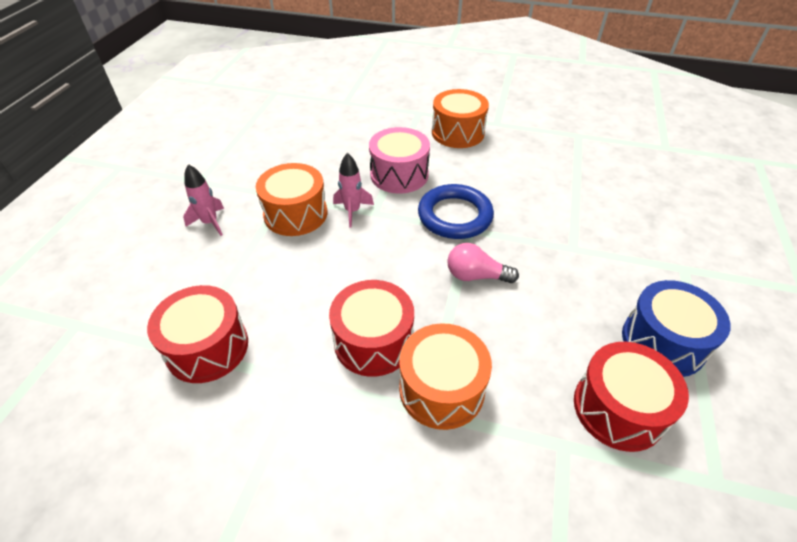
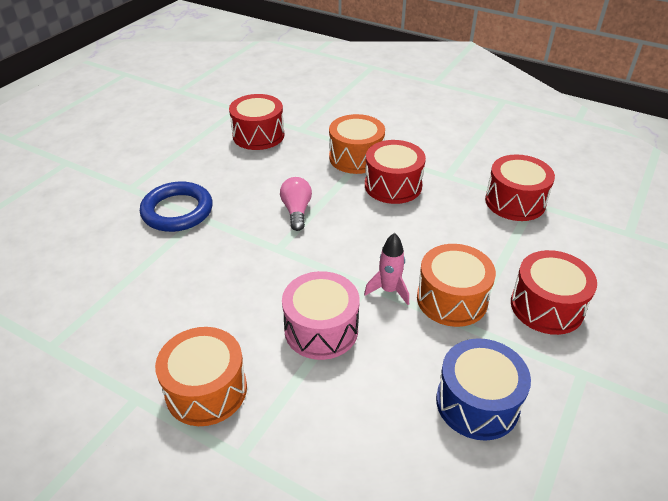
camera: 165 degrees left, 5 degrees down
(210, 223) = (546, 306): pink rocket -> red drum
(455, 216) = (284, 265): blue ring -> blue ring (177, 211)
(476, 276) = (296, 211): pink light bulb -> pink light bulb turned 120 degrees counterclockwise
(663, 342) = (199, 154): blue drum -> blue drum (477, 403)

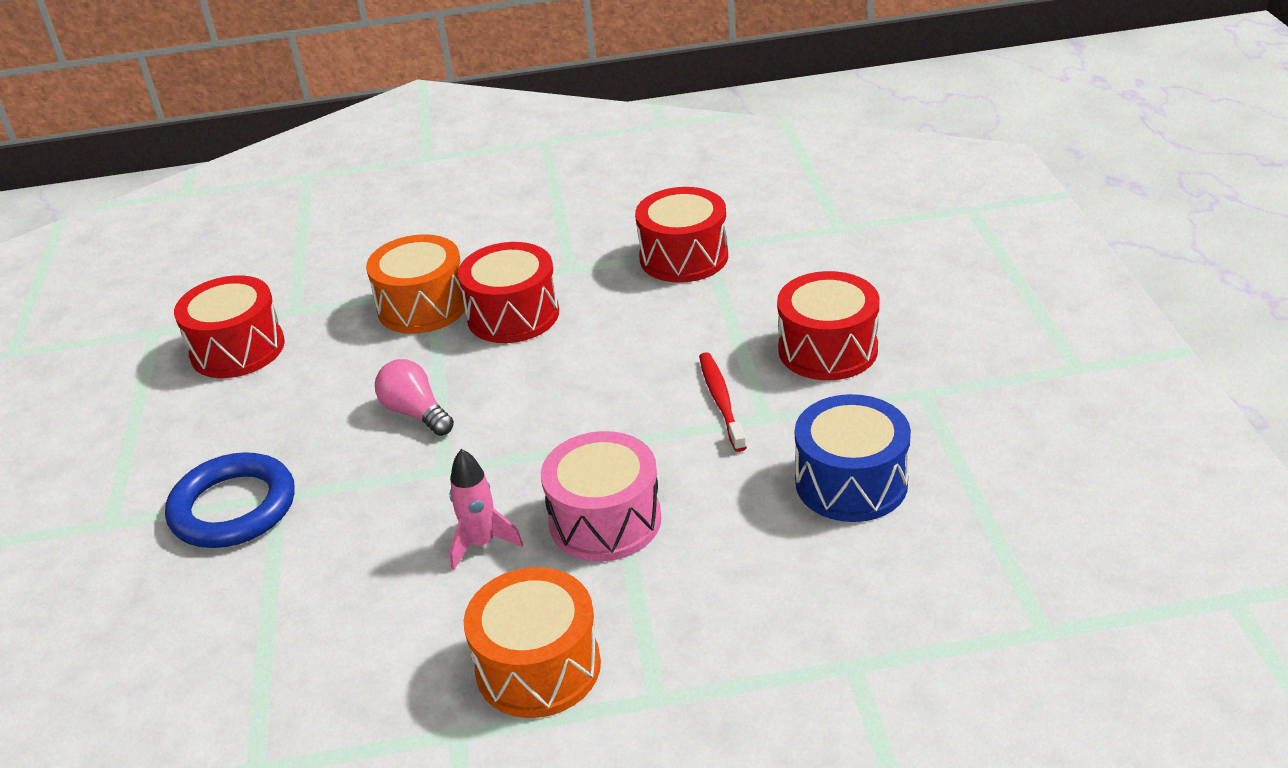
camera: 35 degrees left, 5 degrees down
(389, 290) = (639, 433): pink rocket -> pink rocket (481, 544)
(452, 299) = (721, 400): orange drum -> red toothbrush

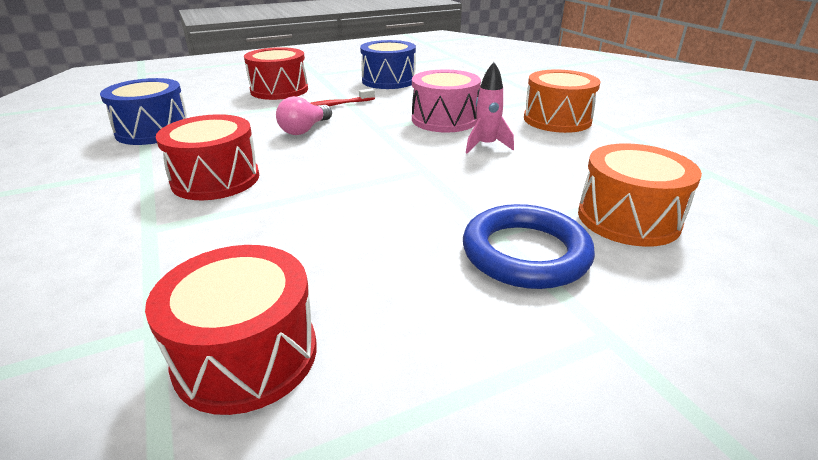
camera: 110 degrees left, 5 degrees down
(416, 413) = (361, 194): pink light bulb -> pink light bulb (305, 130)
(423, 306) = (183, 227): orange drum -> orange drum (628, 218)
(684, 257) = (153, 131): red drum -> blue drum

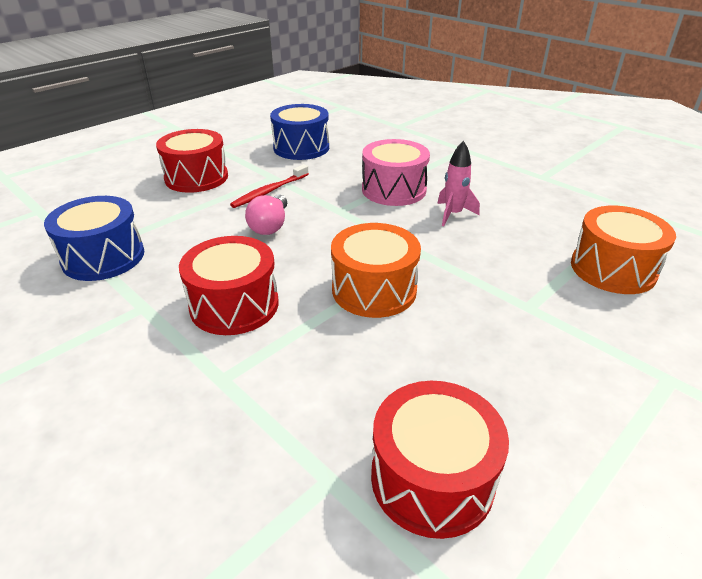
camera: 20 degrees left, 5 degrees up
(525, 253) = (565, 320): blue ring -> none
(557, 120) = (490, 173): orange drum -> orange drum (374, 290)

